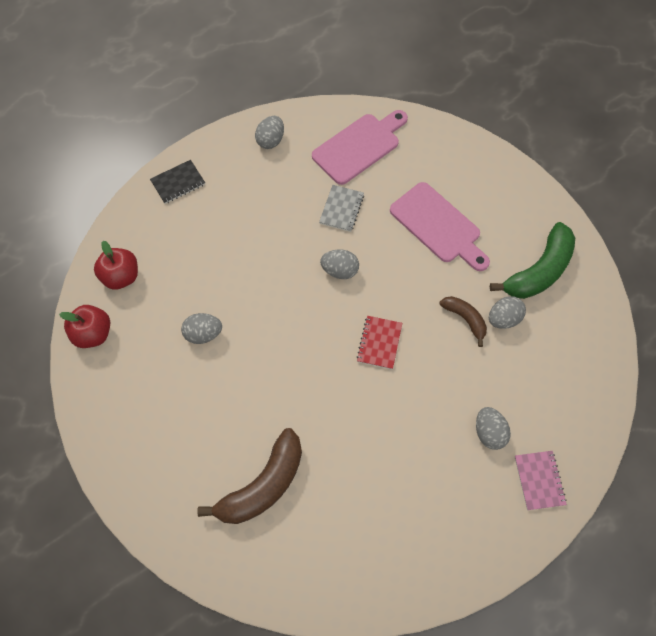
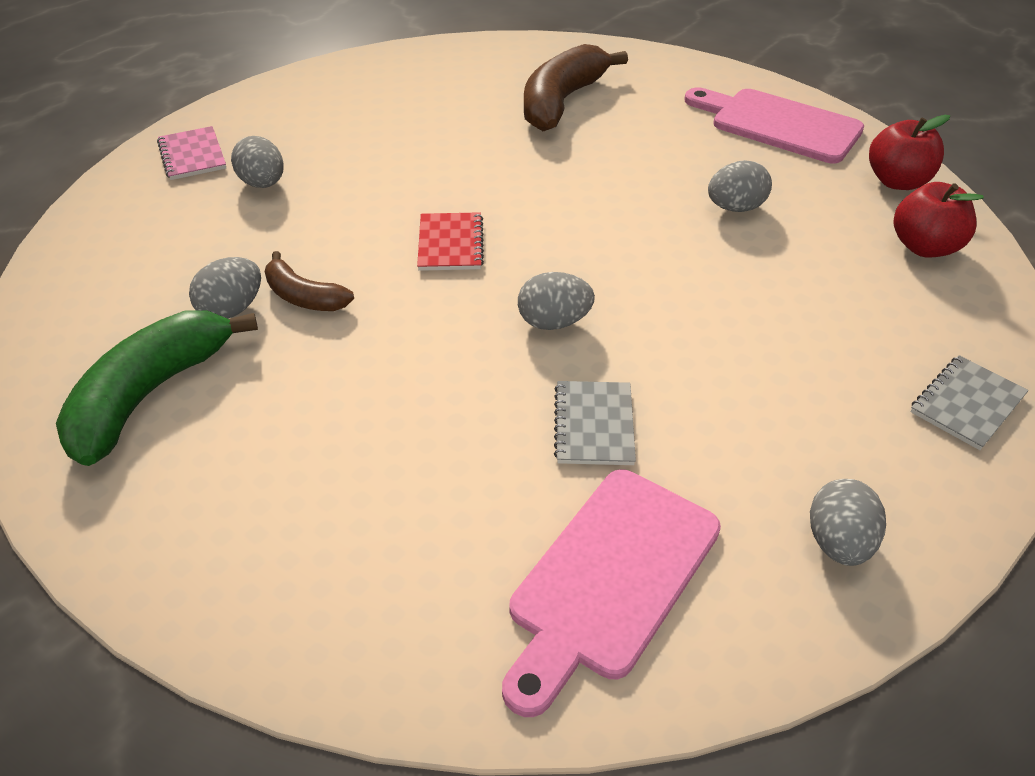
camera: 165 degrees right, 20 degrees down
(178, 183) = (967, 404): black notebook -> grey notebook
(438, 226) = (372, 435): pink cutting board -> pink cutting board (778, 124)

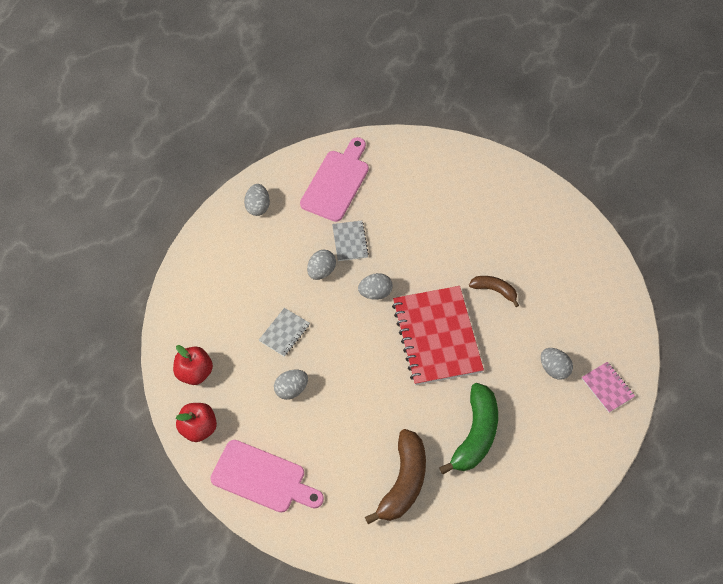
camera: 170 degrees right, 15 degrees up
(149, 395) = (533, 228): green banana -> green banana (476, 435)
(232, 309) = (524, 278): grey egg -> grey egg (321, 271)
(450, 244) = (437, 337): red notebook -> red notebook, size x2.19
(967, 404) = (197, 275): grey notebook -> grey notebook (284, 333)

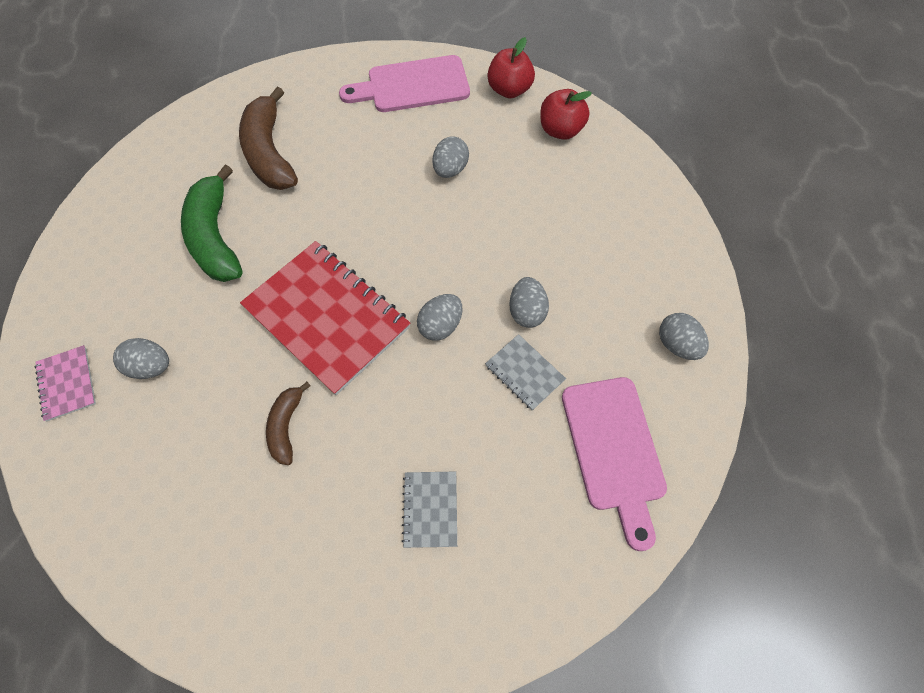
camera: 145 degrees right, 5 degrees up
(284, 333) = (507, 218): grey notebook -> grey notebook (430, 509)
(494, 290) = (286, 426): brown banana -> brown banana turned 105 degrees clockwise
(607, 388) = (67, 384): pink notebook -> pink notebook turned 45 degrees clockwise

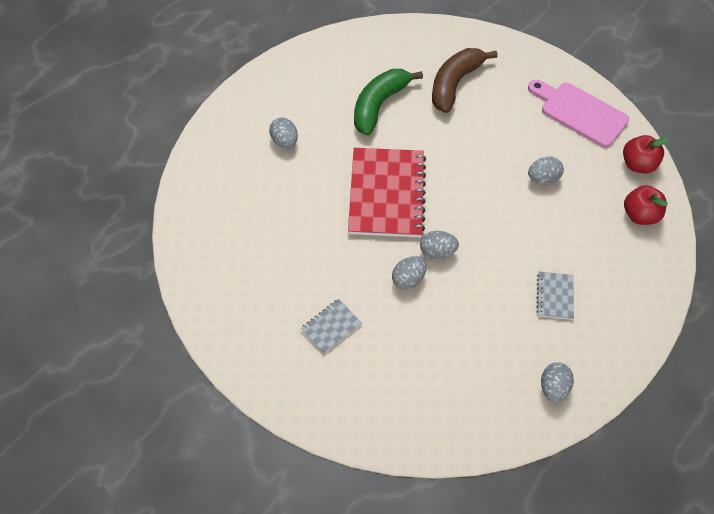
camera: 50 degrees right, 5 degrees down
(67, 384) = (244, 115): pink notebook -> none
(286, 426) = (311, 225): brown banana -> none
(524, 373) = (451, 316): grey notebook -> grey notebook (555, 296)
(526, 311) = (491, 289): grey egg -> grey egg (408, 279)
(614, 450) = (450, 396): pink cutting board -> none

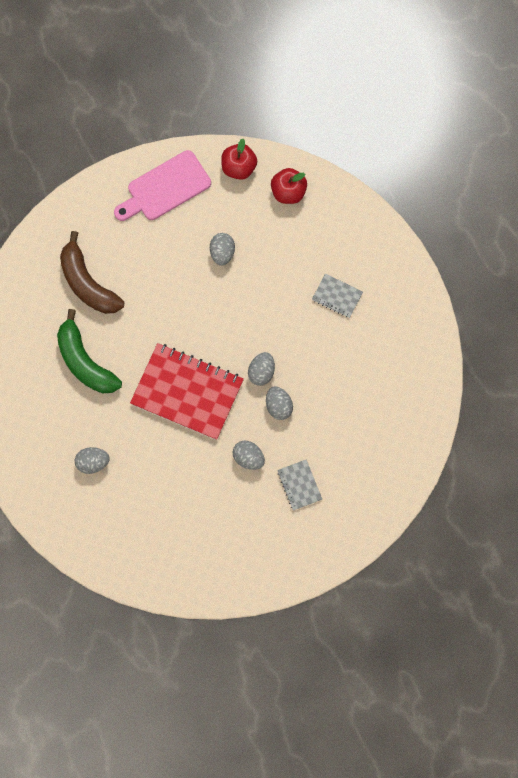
camera: 70 degrees left, 15 degrees up
(553, 387) = (412, 333): grey egg -> grey egg (248, 458)

